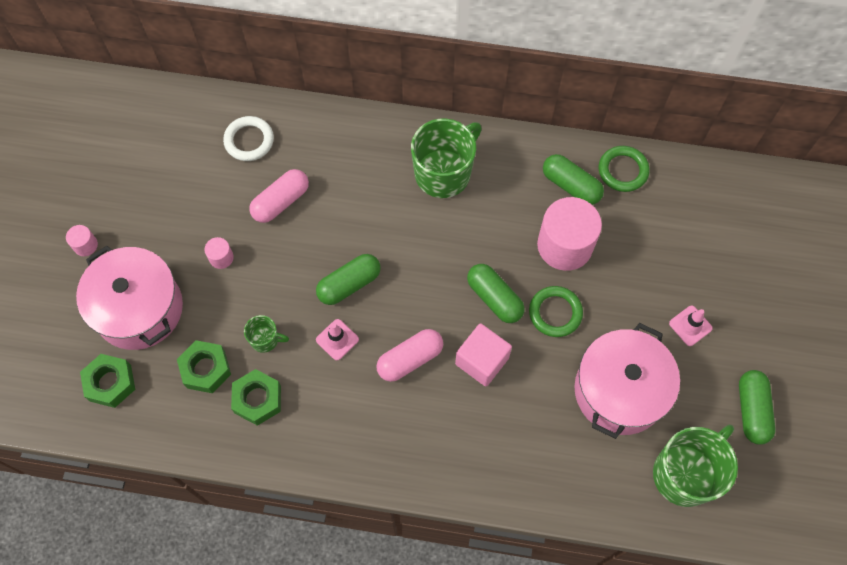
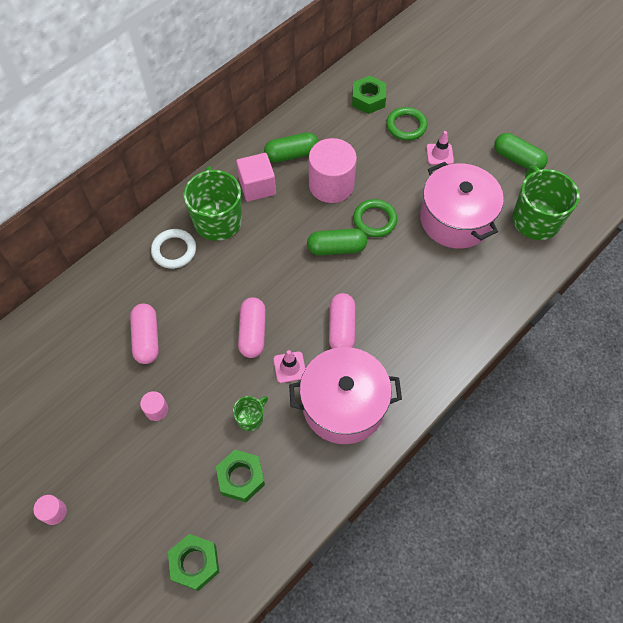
camera: 55 degrees left, 5 degrees down
(139, 309) = (148, 500): pink pot -> pink pot (343, 405)
(249, 141) = (75, 330): white ring -> white ring (174, 250)
(257, 399) = (295, 453): green nut -> green nut (368, 99)
(349, 284) = (252, 332): green capsule -> pink capsule
(482, 361) = (376, 284): pink cube -> pink cube (257, 186)
(623, 171) = (305, 121): green ring -> green ring (406, 126)

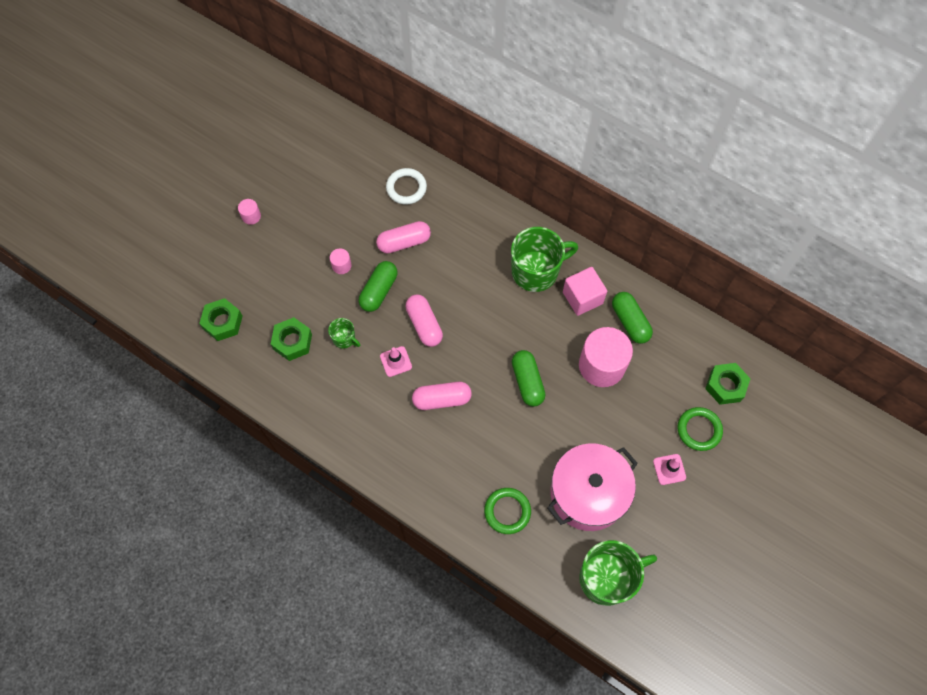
camera: 80 degrees right, 5 degrees up
(174, 250) = (495, 242): white ring -> white ring (406, 188)
(252, 332) = (424, 325): pink capsule -> pink capsule turned 75 degrees clockwise
(343, 405) = (367, 412): pink pot -> none
(374, 220) = (568, 413): green ring -> green ring (507, 511)
(517, 159) = (685, 555): green capsule -> green capsule (379, 291)

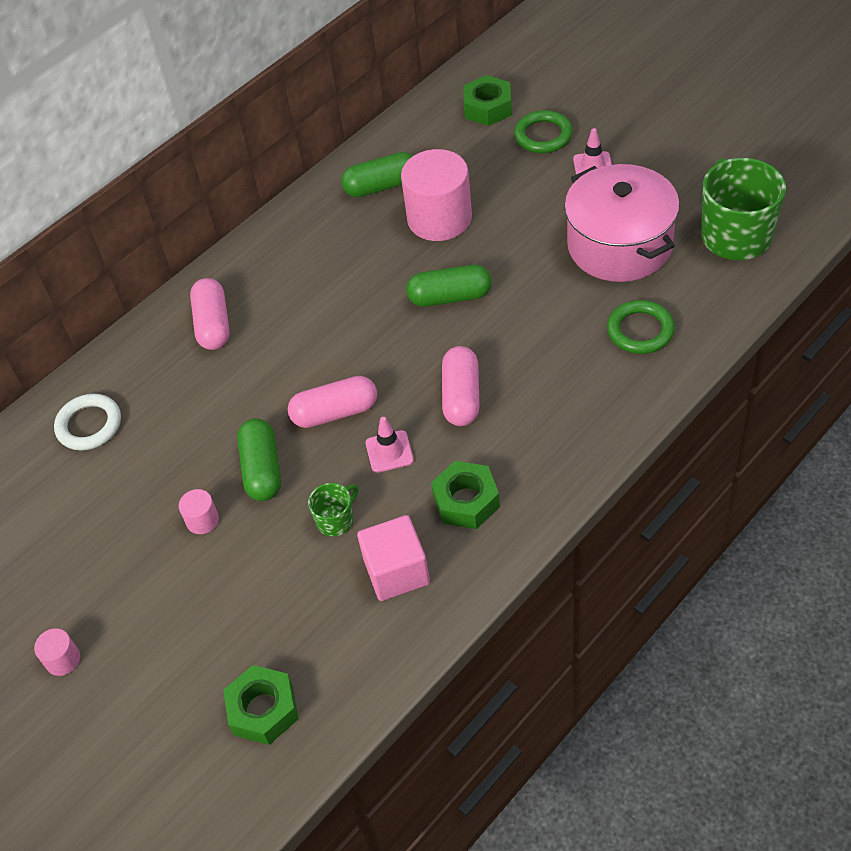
camera: 75 degrees left, 15 degrees down
(292, 341) = (325, 597): green nut -> green nut (466, 501)
(379, 291) = (262, 469): green capsule -> green capsule turned 45 degrees clockwise
(404, 242) = (186, 432): pink capsule -> pink capsule (213, 324)
(536, 271) = (281, 277): green mug -> none
(582, 298) = (334, 230): pink cube -> pink cube (396, 572)

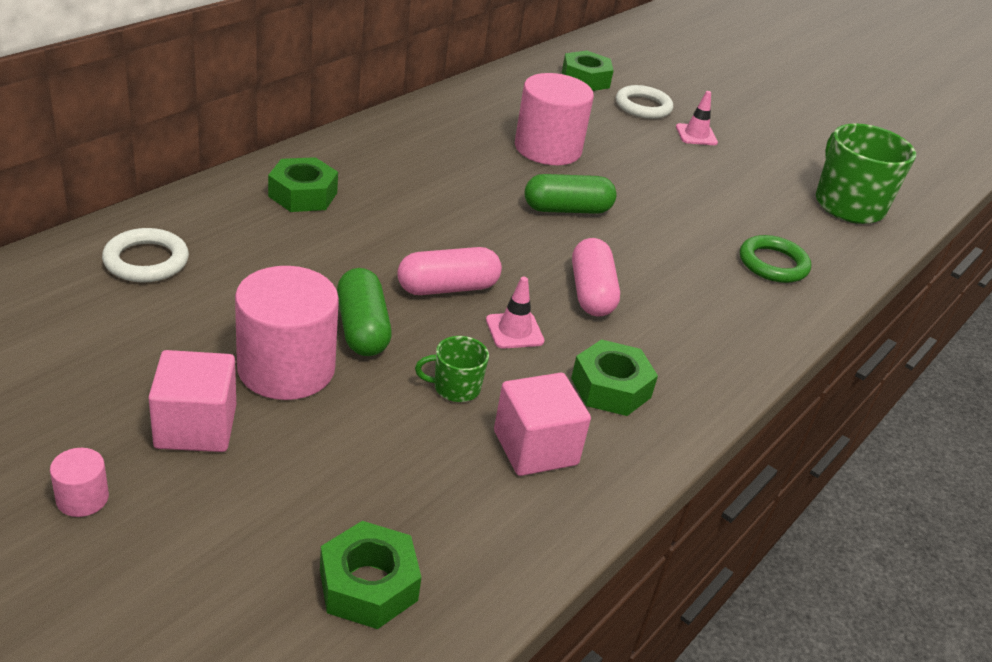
camera: 15 degrees left, 15 degrees down
(137, 586) = (196, 427): none -> pink cube
(202, 520) = (286, 368): pink cylinder -> pink cylinder, size x2.29
(213, 324) = (303, 194): pink capsule -> green nut
(336, 520) = (455, 388): green mug -> green mug turned 135 degrees counterclockwise
(381, 186) = (484, 116): green capsule -> none
(543, 136) = (643, 106): green ring -> white ring
(619, 245) = (736, 195): pink pot -> none

